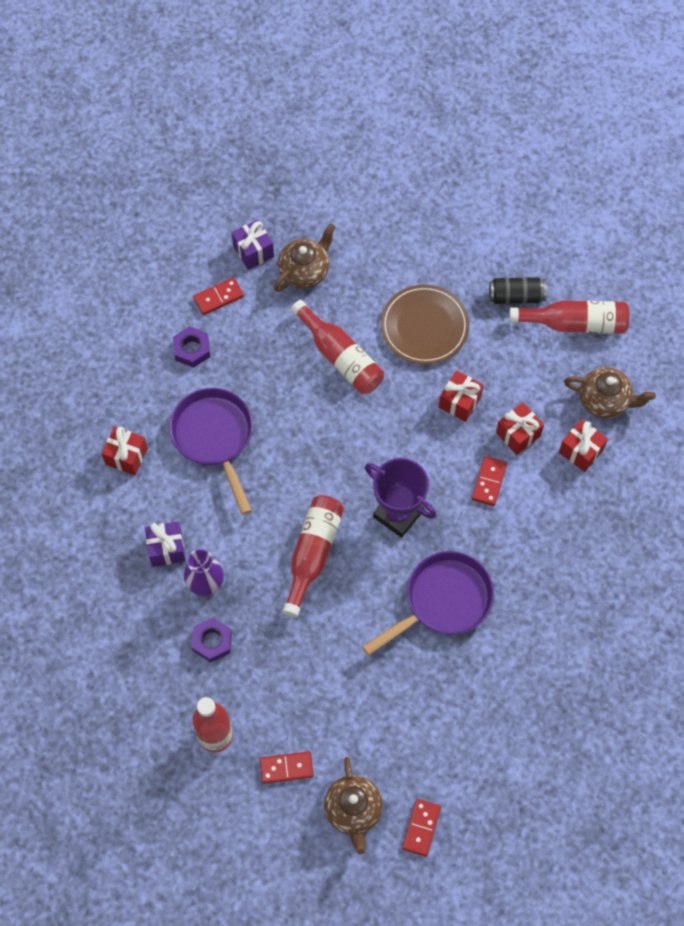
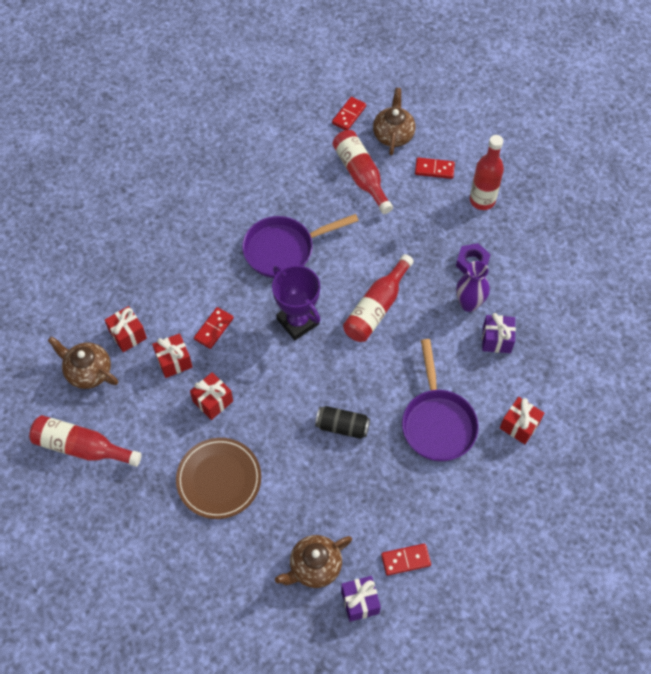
camera: 165 degrees left, 5 degrees down
(192, 349) = (442, 512): purple nut -> none
(340, 357) = (305, 469): red bottle -> red bottle (361, 175)
(516, 296) = (123, 487): black can -> black can (342, 426)

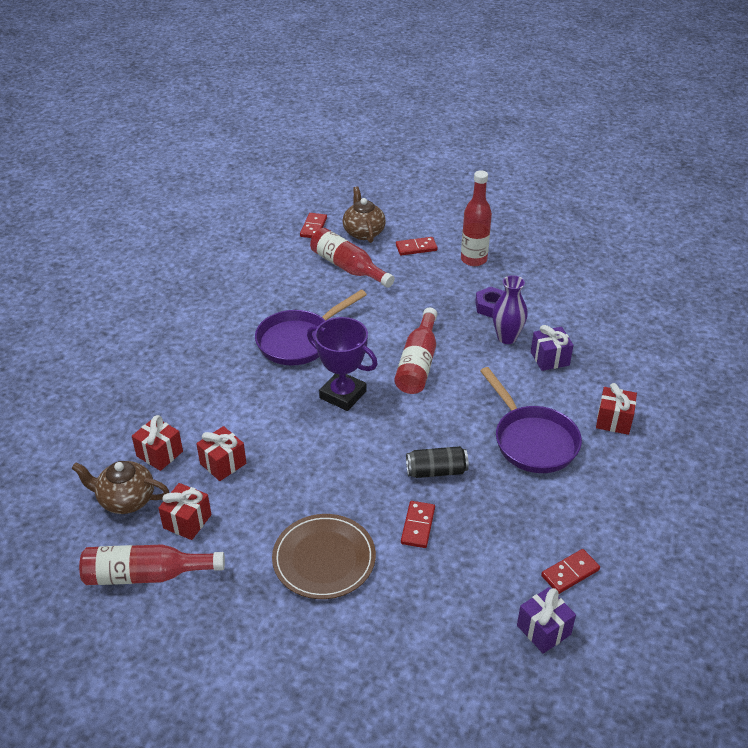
camera: 20 degrees left, 20 degrees down
(213, 401) = (283, 488): red gift -> red gift (187, 521)
(214, 329) = (255, 424): red domino -> red domino (418, 526)
(314, 566) = (474, 611): brown teapot -> none

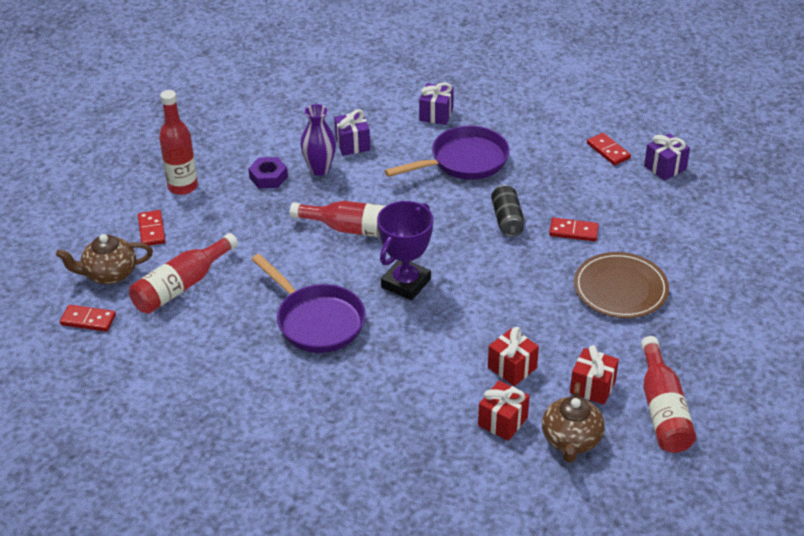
camera: 90 degrees left, 0 degrees up
(613, 420) = (436, 114): red gift -> purple gift

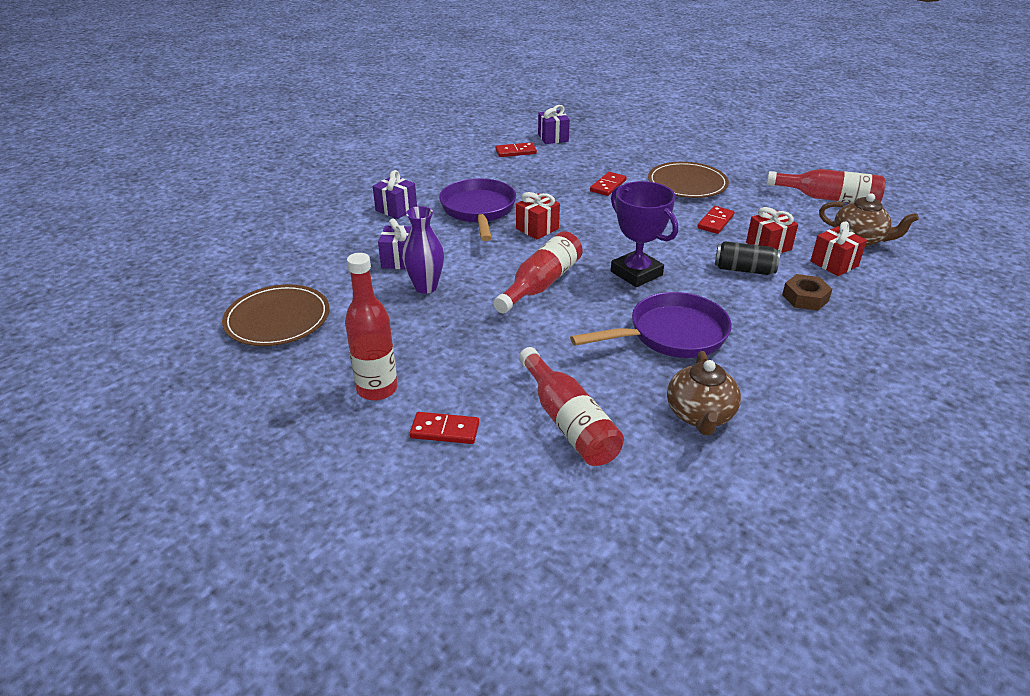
camera: 70 degrees left, 5 degrees down
(88, 320) = (598, 522): red domino -> red domino (715, 222)
(109, 274) = (512, 485): brown teapot -> brown teapot (700, 415)
(242, 114) = (277, 319): none -> brown plate
(268, 177) = (412, 322): purple nut -> none
(421, 403) = (805, 298): none -> brown nut
(507, 219) = (575, 209): black can -> black can (744, 270)
(592, 387) = (799, 218): red gift -> red gift (537, 229)

